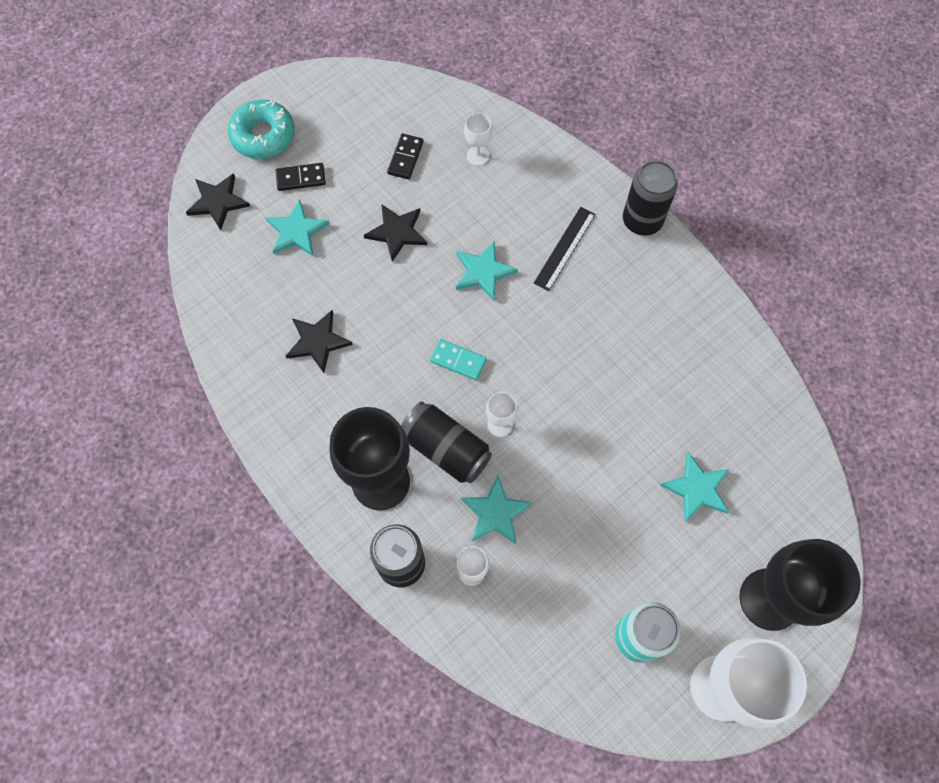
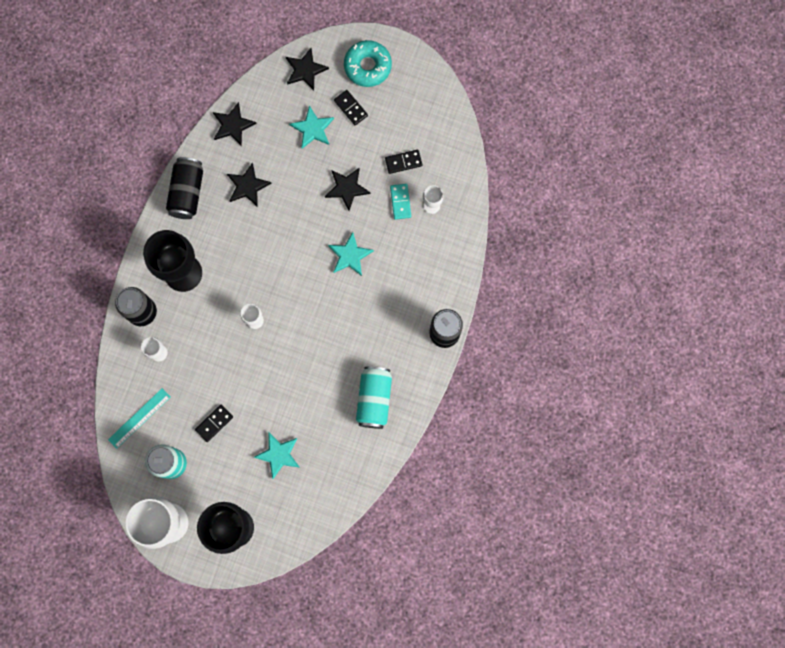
camera: 60 degrees right, 10 degrees up
(226, 318) = (232, 125): none -> black star
(446, 449) = (223, 298): black can -> black can (187, 193)
(458, 361) = (282, 273): turquoise domino -> turquoise domino (400, 202)
(495, 512) = (200, 347): turquoise star -> none
(549, 648) = (139, 418): none -> turquoise ruler
(565, 248) = (395, 296): black ruler -> none
(611, 549) = (214, 423): none -> black domino
(683, 337) = (374, 399): none -> turquoise can

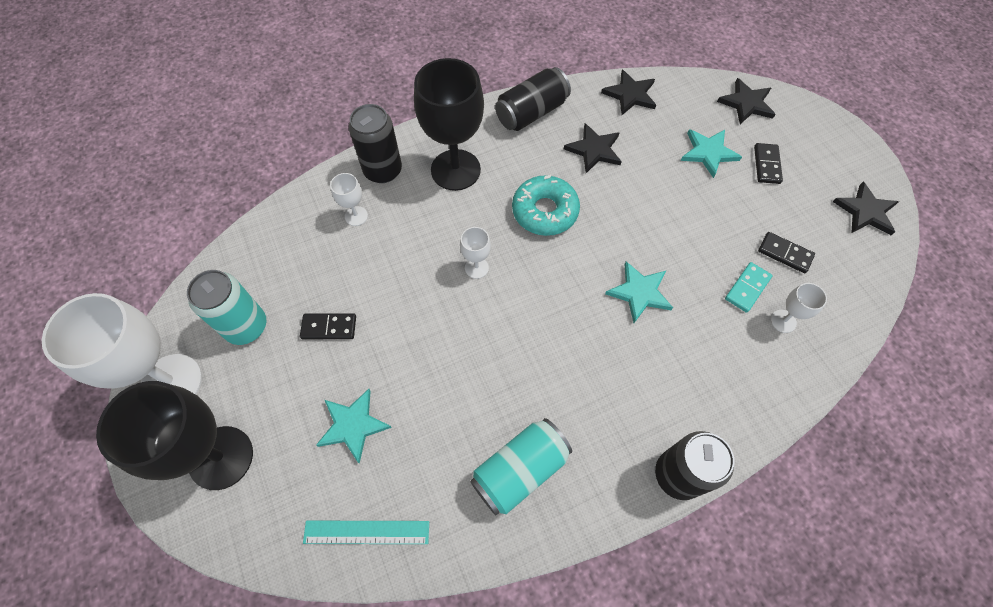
camera: 45 degrees right, 15 degrees down
(139, 418) = (271, 256): turquoise ruler -> turquoise ruler (366, 532)
(347, 188) = (696, 229): black star -> black star (865, 211)
(367, 66) = (818, 144): turquoise donut -> turquoise donut (545, 211)

